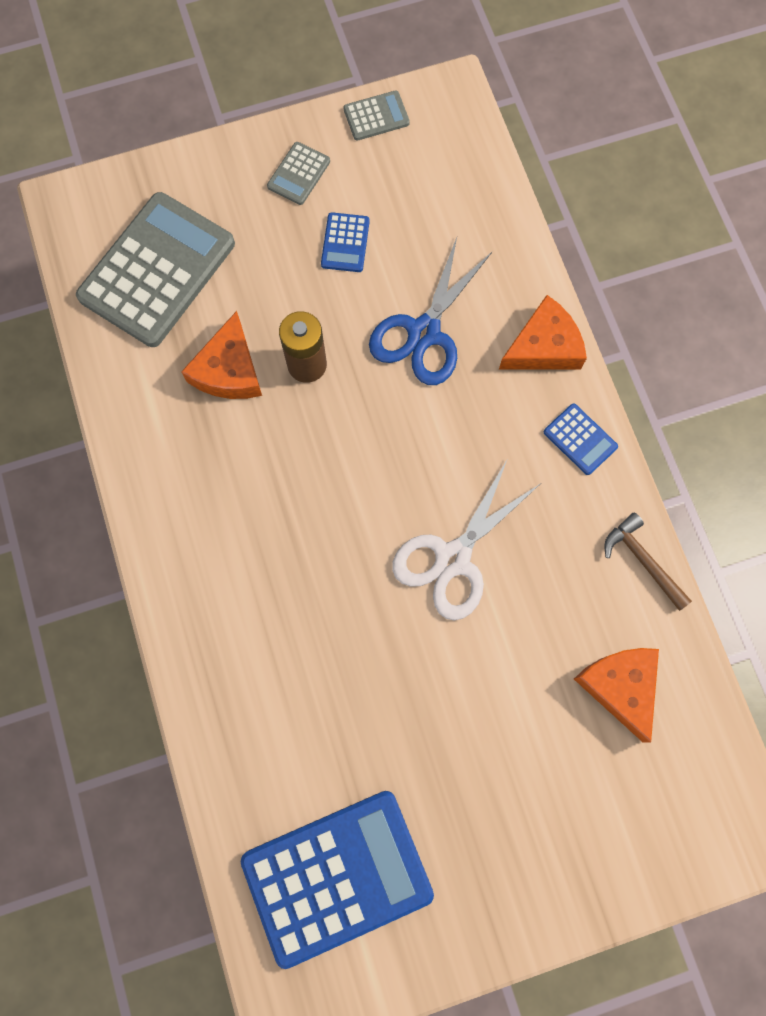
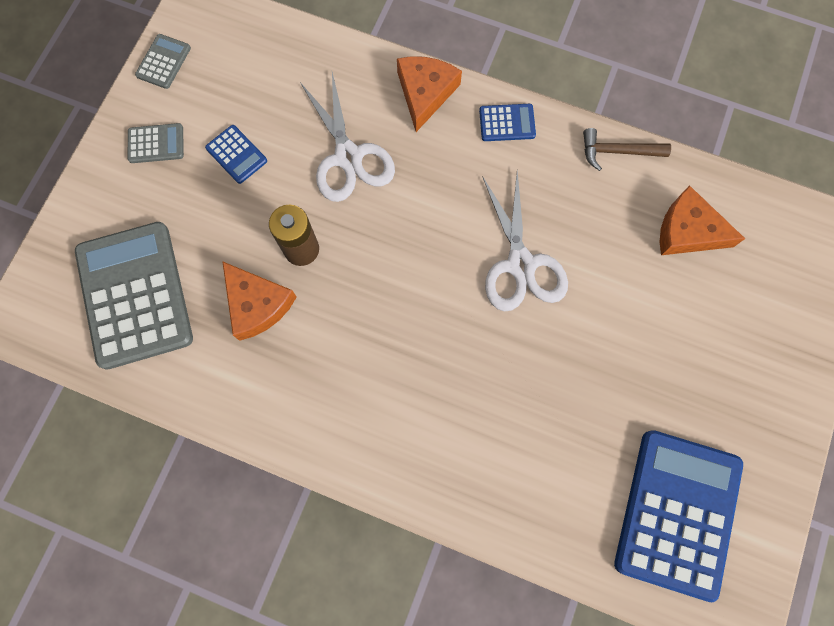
camera: 50 degrees left, 0 degrees up
(299, 174) = (156, 144): grey calculator -> grey calculator turned 75 degrees counterclockwise
(424, 332) = (348, 157): blue scissors -> white scissors

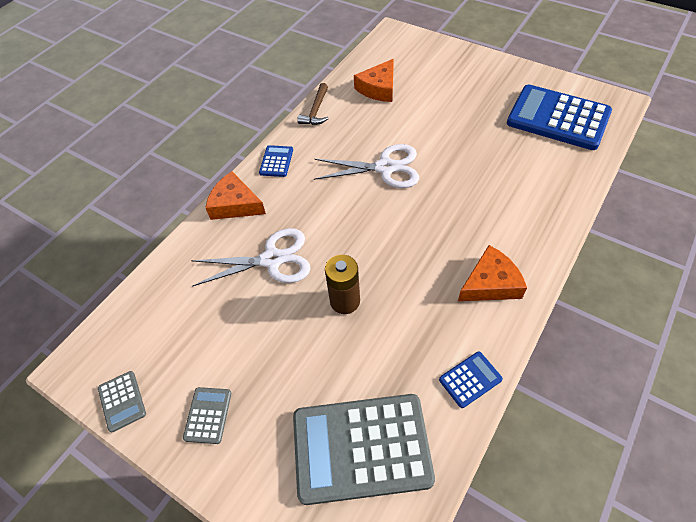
camera: 75 degrees left, 20 degrees down
(163, 62) = (122, 401): grey calculator -> grey calculator turned 150 degrees counterclockwise
(236, 154) = (243, 343): blue calculator -> blue calculator (470, 379)
(257, 304) = (388, 340): orange cheese -> orange cheese (490, 283)

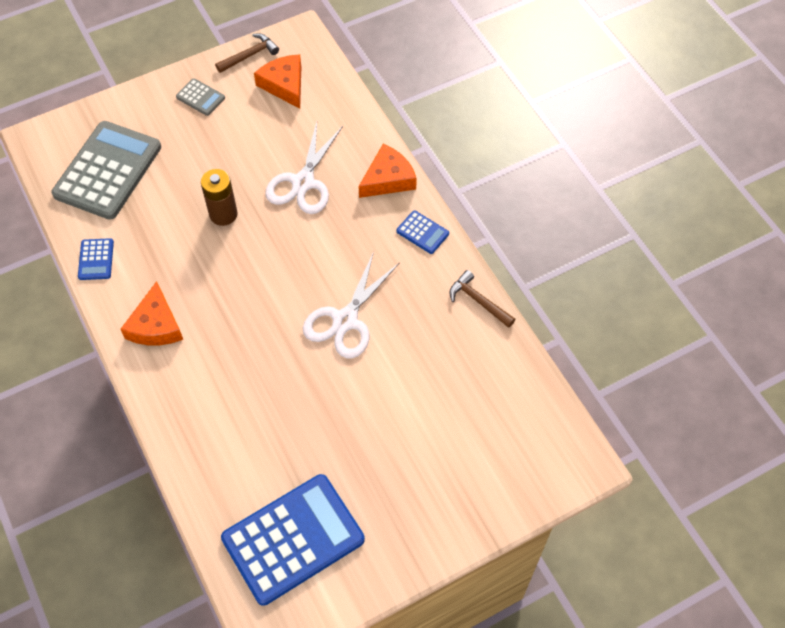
camera: 115 degrees right, 5 degrees up
(122, 401) = (250, 55): grey calculator -> brown hammer
(378, 88) = (476, 382): orange cheese -> orange cheese (284, 85)

